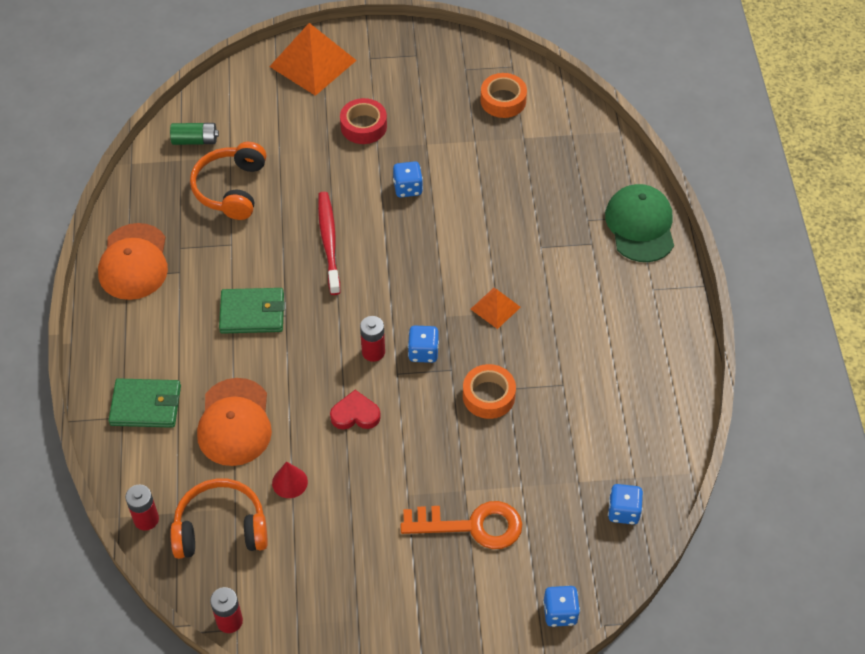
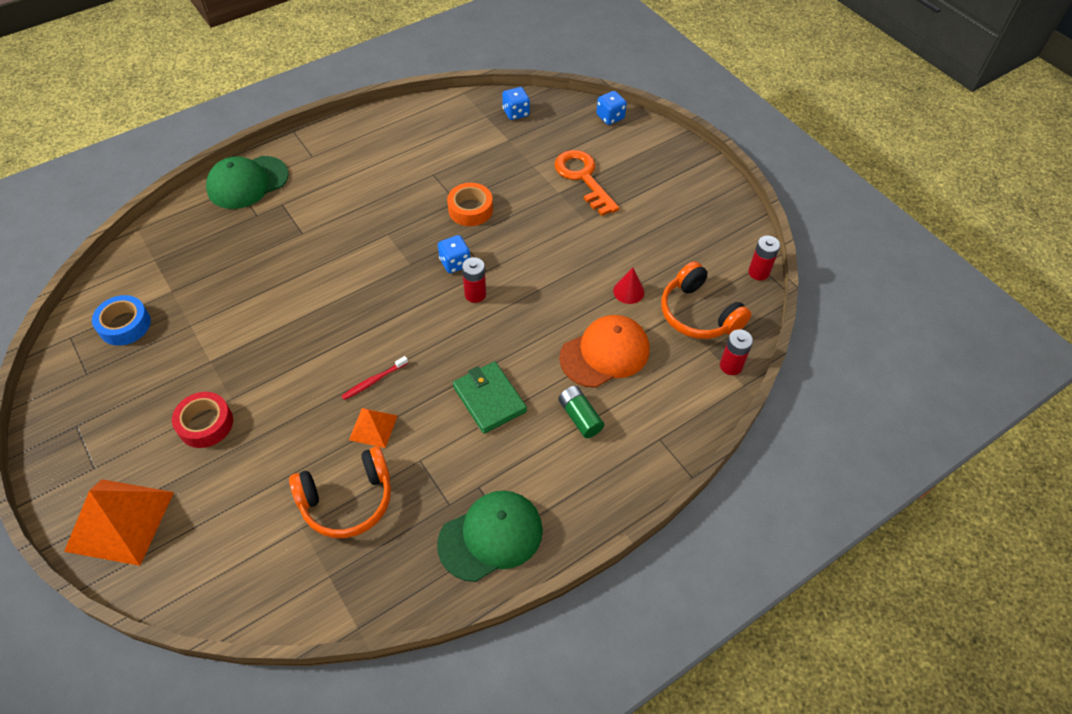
camera: 120 degrees left, 0 degrees up
(134, 262) = (491, 536): orange cap -> green cap
(146, 405) = (636, 427): green wallet -> none
(195, 140) = (293, 578): green battery -> green battery (580, 417)
(329, 241) = (373, 381): red toothbrush -> red toothbrush, size x0.56
(355, 414) = (541, 279): red heart -> none
(407, 188) = (276, 350): blue dice -> none
(495, 308) = (383, 237): orange pyramid -> orange pyramid (373, 427)
(503, 100) = (125, 325): orange tape -> blue tape

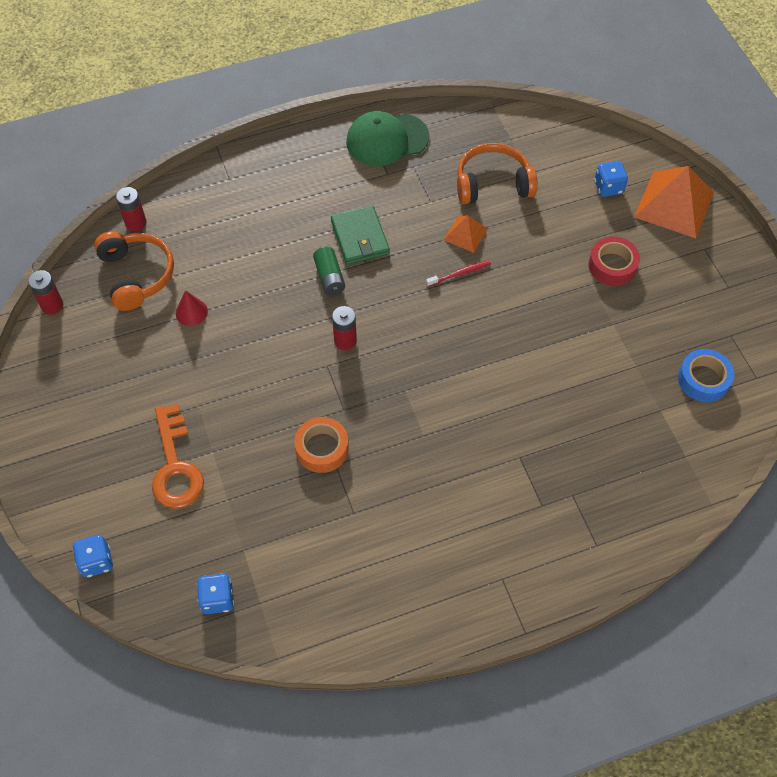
camera: 165 degrees left, 5 degrees up
(247, 182) = (585, 550): green cap -> none
(455, 263) = (357, 381): blue dice -> blue dice (608, 187)
(580, 417) = (287, 207): green battery -> green battery (329, 277)
(605, 353) = (242, 256): orange cap -> none

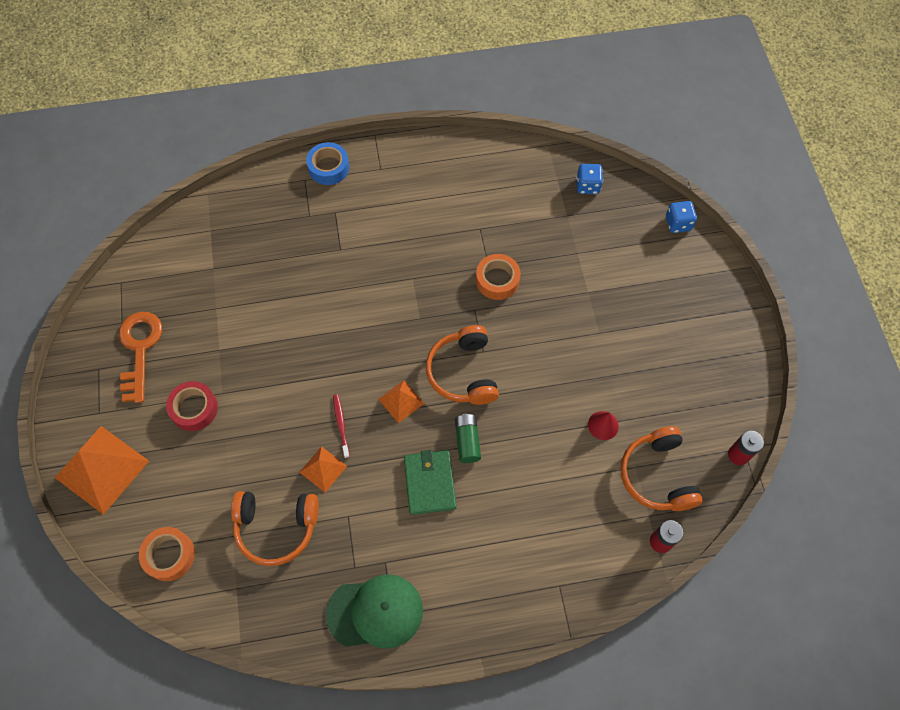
camera: 170 degrees left, 5 degrees up
(175, 466) = (618, 285): orange key -> orange key (139, 349)
(345, 340) = (463, 372): red battery -> orange headphones
(405, 303) = (401, 401): none -> orange pyramid
(460, 273) = (341, 424): red toothbrush -> red toothbrush turned 90 degrees clockwise
(579, 152) = (169, 555): none -> orange tape
(608, 187) = (158, 502): blue dice -> none
(703, 379) = (165, 287): blue tape -> blue tape (328, 168)

